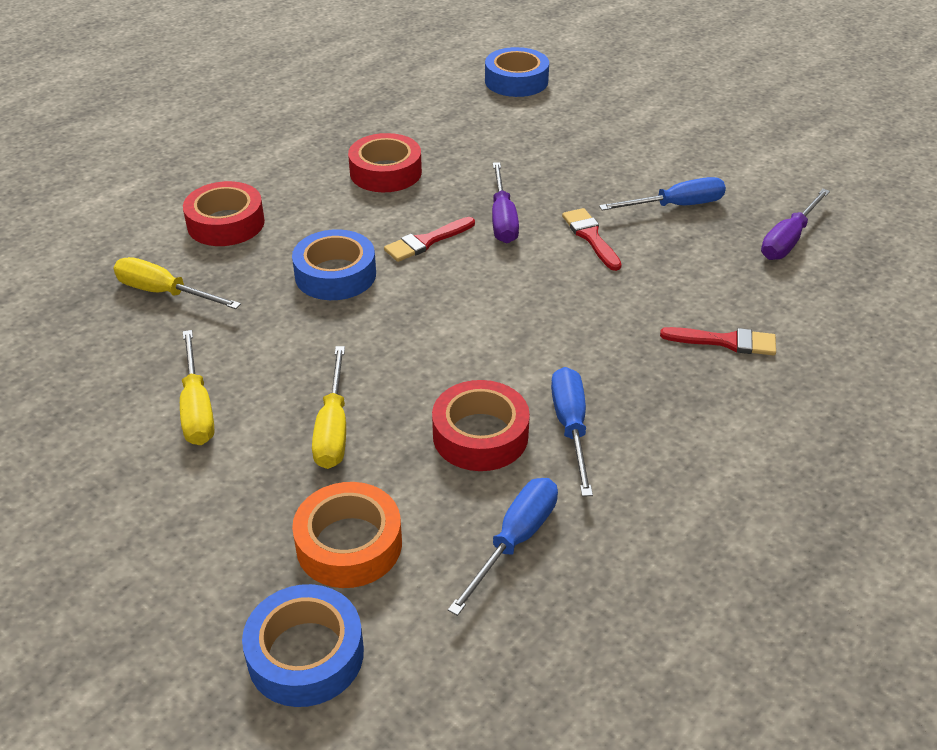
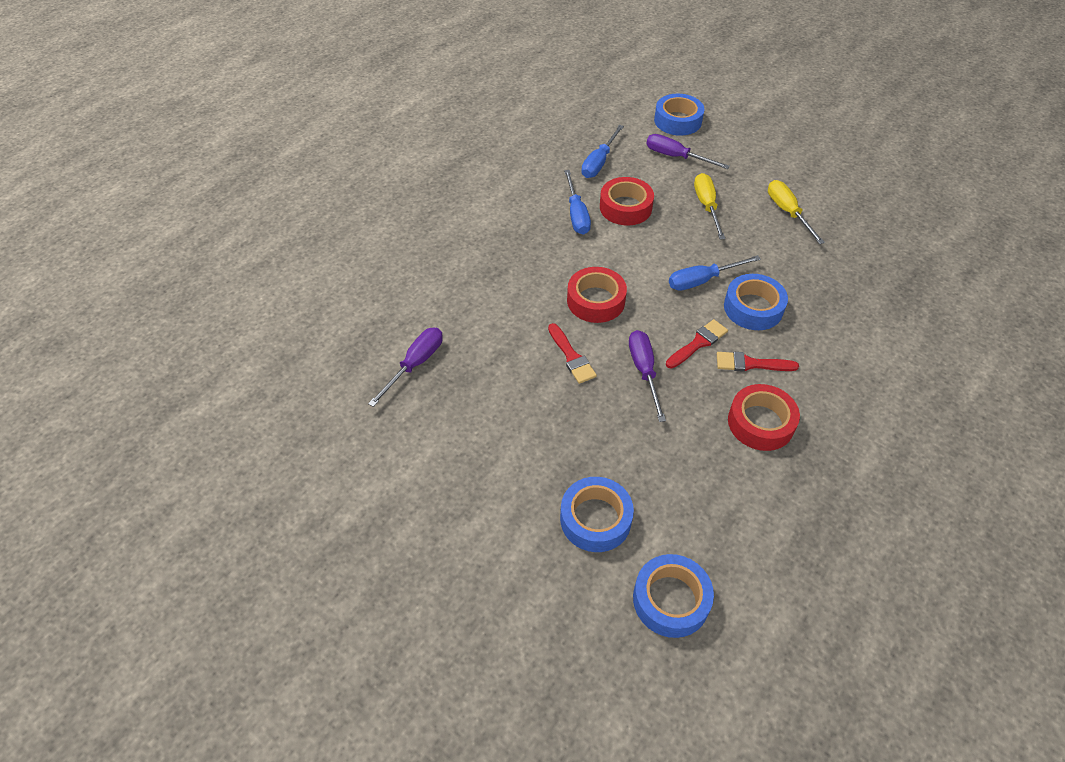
camera: 175 degrees right, 10 degrees up
(164, 292) = (862, 285): yellow screwdriver -> none
(226, 223) = (862, 351): red tape -> red tape (596, 301)
(349, 544) = (676, 157): orange tape -> purple screwdriver
(574, 121) = (595, 519): none -> blue tape
(676, 206) = (500, 397): blue screwdriver -> blue screwdriver (702, 280)
(726, 341) = (481, 272): red brush -> red brush (751, 364)

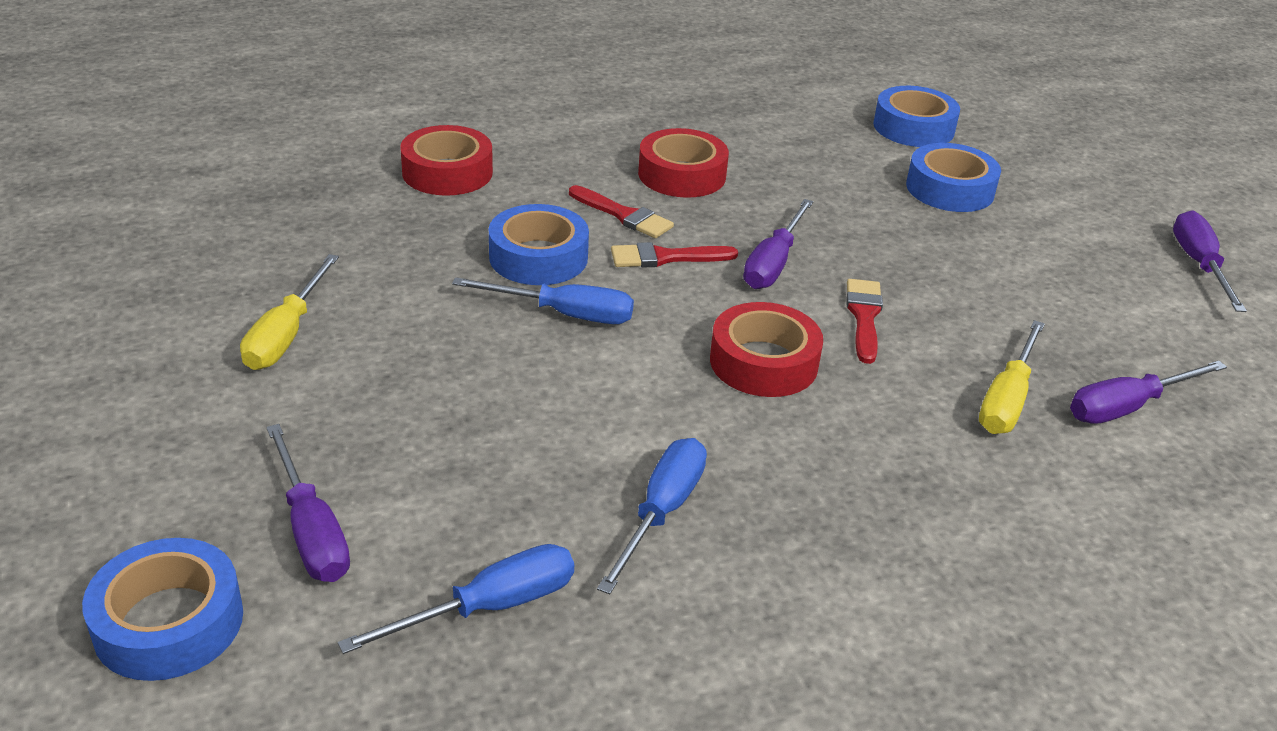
camera: 150 degrees left, 15 degrees down
(398, 528) = (1199, 265): none -> purple screwdriver
(625, 207) = (550, 478): red tape -> red tape (447, 172)
(706, 206) = (400, 407): yellow screwdriver -> yellow screwdriver (1007, 400)

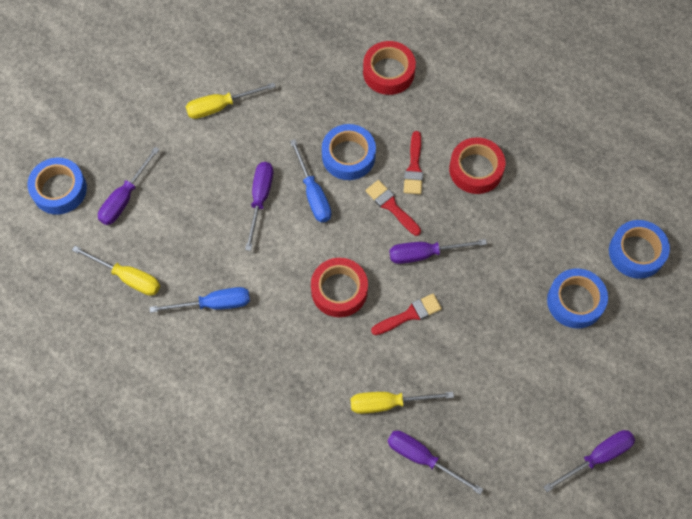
camera: 60 degrees right, 30 degrees up
(489, 607) = (128, 277): blue screwdriver -> yellow screwdriver
(512, 369) = (260, 199): none -> purple screwdriver

